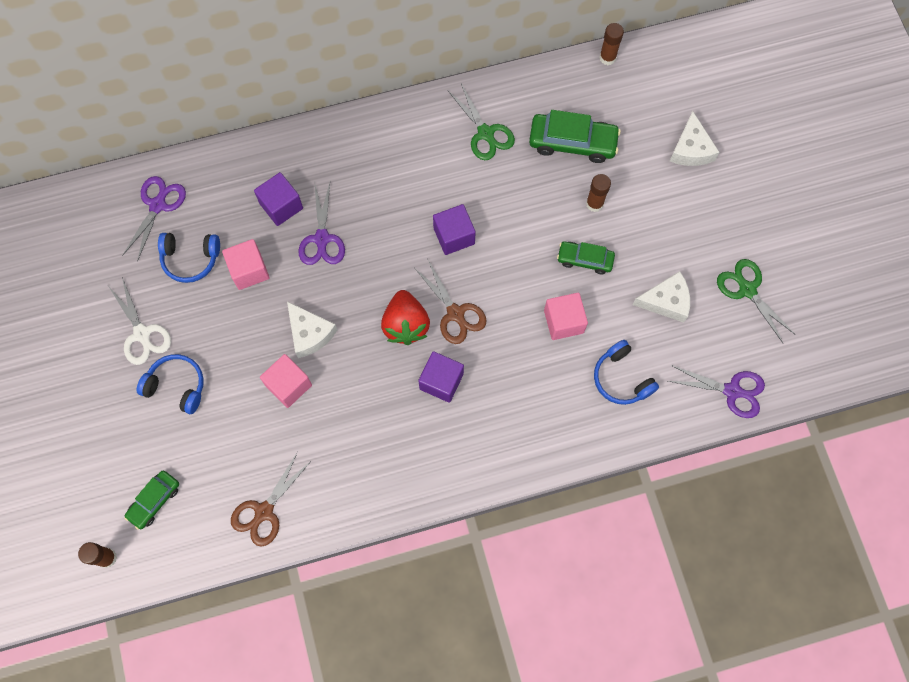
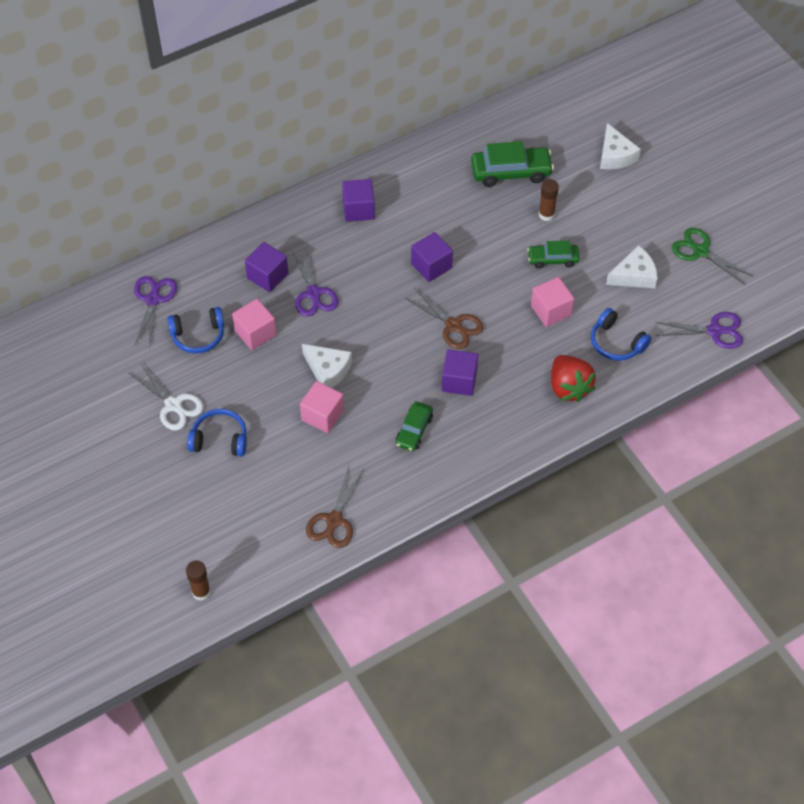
camera: 15 degrees left, 15 degrees down
(154, 501) = (230, 536): green car -> green car (414, 430)
(398, 149) = (358, 209): none -> purple cube
(405, 325) = (412, 344): red strawberry -> red strawberry (569, 387)
(485, 133) = (432, 181): green scissors -> none
(607, 58) = (519, 101): brown glue stick -> none

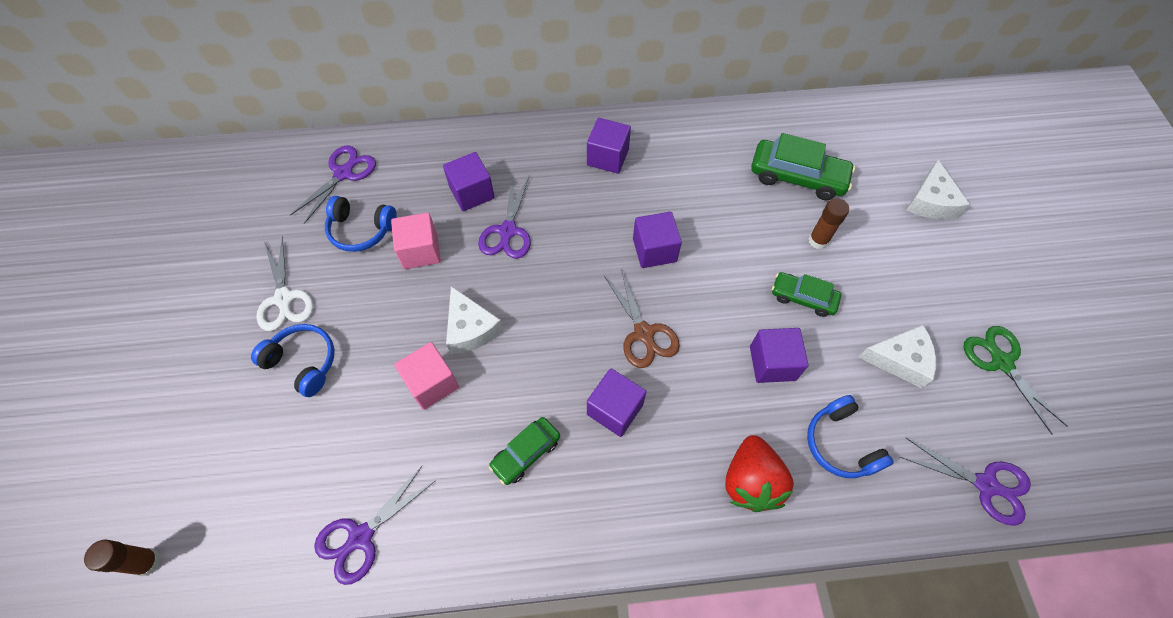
camera: 25 degrees right, 5 degrees up
(334, 520) = (361, 537): brown scissors -> purple scissors
(551, 310) = (772, 363): pink cube -> purple cube

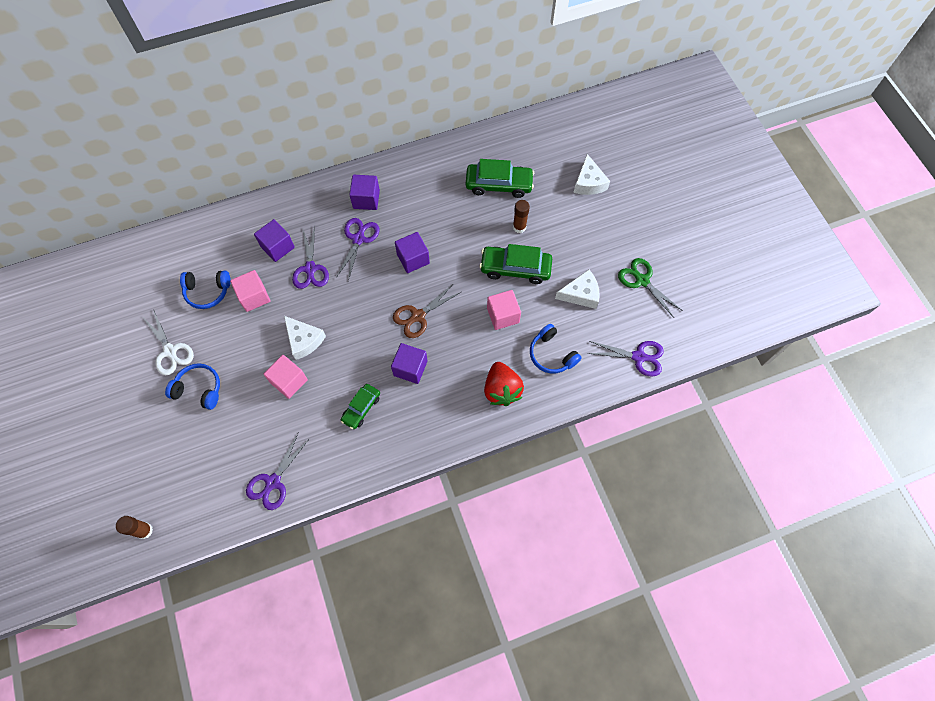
camera: 15 degrees left, 5 degrees up
(343, 173) = (180, 254): purple scissors -> purple scissors (358, 239)
(643, 333) = (418, 316): brown scissors -> brown scissors turned 90 degrees clockwise
(772, 363) = (503, 315): purple cube -> pink cube
(803, 298) = (515, 268): green car -> green car, size x1.63

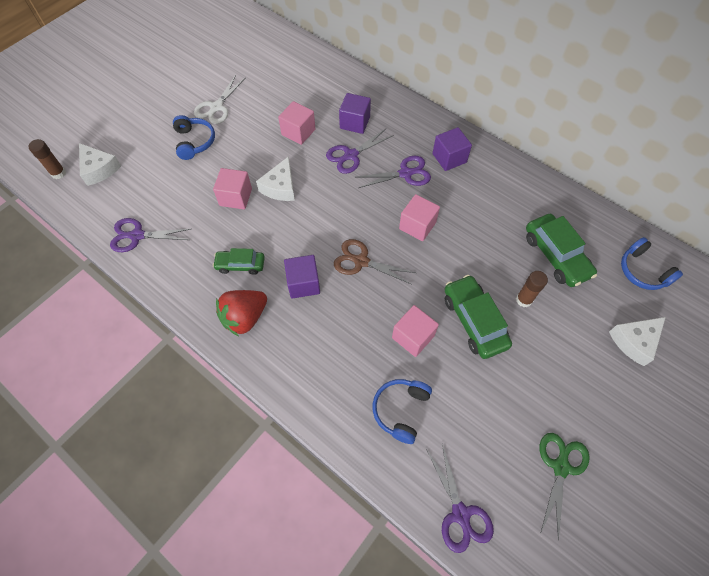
camera: 60 degrees right, 5 degrees down
(207, 292) = (282, 101): blue headphones -> blue headphones (642, 271)
(413, 259) = (417, 225): purple cube -> pink cube
(501, 390) = (329, 379): red strawberry -> red strawberry (244, 317)
(581, 294) = (493, 404): white cheese -> white cheese (99, 169)

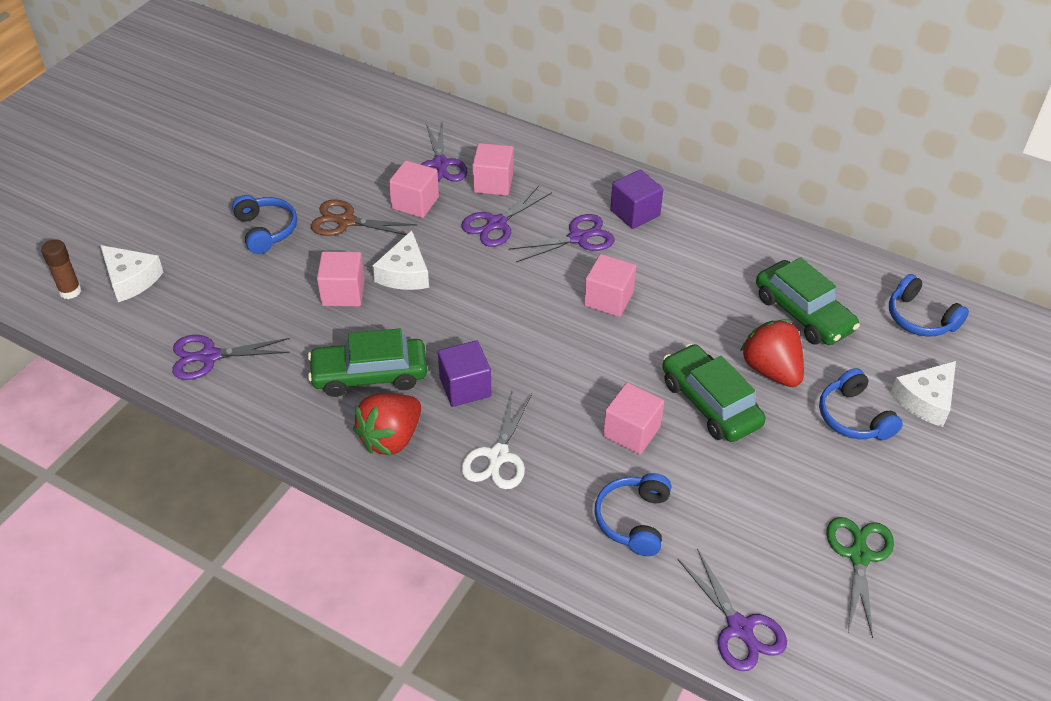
camera: 10 degrees left, 15 degrees down
(216, 107) = (288, 183): white scissors -> white scissors (498, 456)
(240, 265) = (369, 375): green car -> green car, size x1.63
(322, 103) = (440, 164): none -> purple scissors
(355, 122) = (493, 183): purple cube -> pink cube
(361, 261) = (540, 351): brown scissors -> brown scissors (346, 221)
(524, 300) = (771, 370): brown glue stick -> red strawberry
(578, 348) = (853, 417): none -> blue headphones

